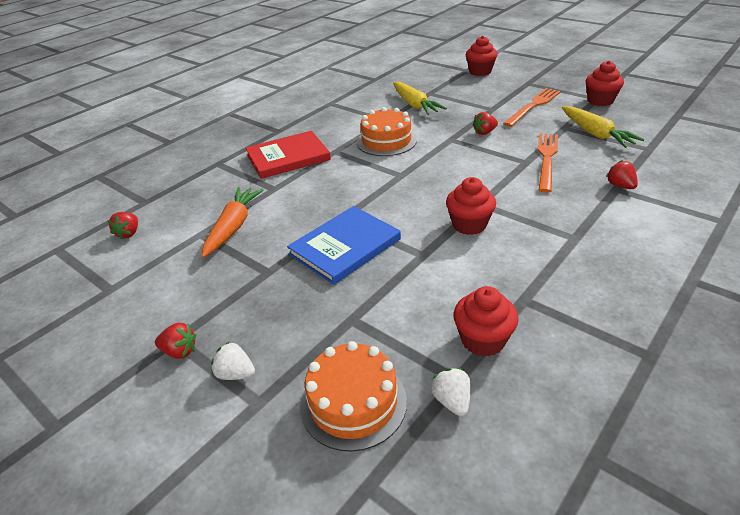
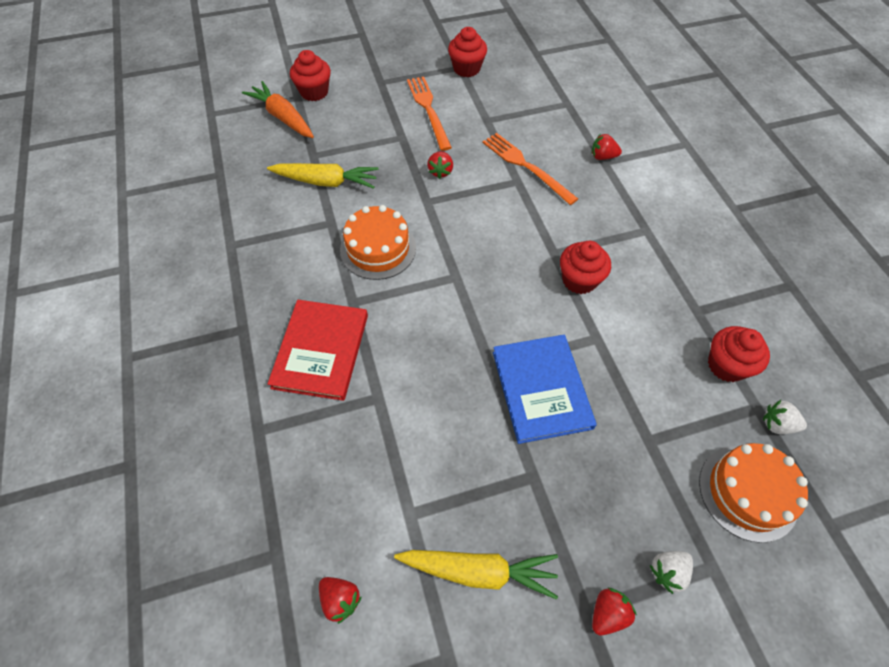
camera: 60 degrees left, 20 degrees up
(233, 227) = (424, 473): orange carrot -> orange carrot (283, 117)
(595, 134) = (517, 112): yellow carrot -> yellow carrot (478, 571)

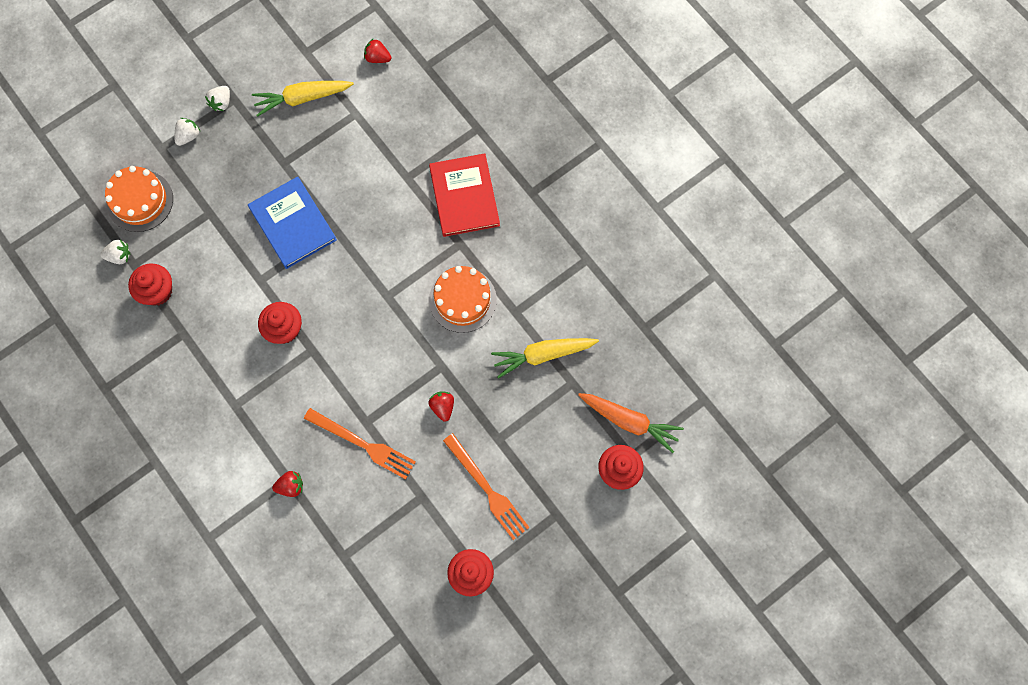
camera: 160 degrees right, 15 degrees up
(608, 613) = (221, 103): red strawberry -> white strawberry

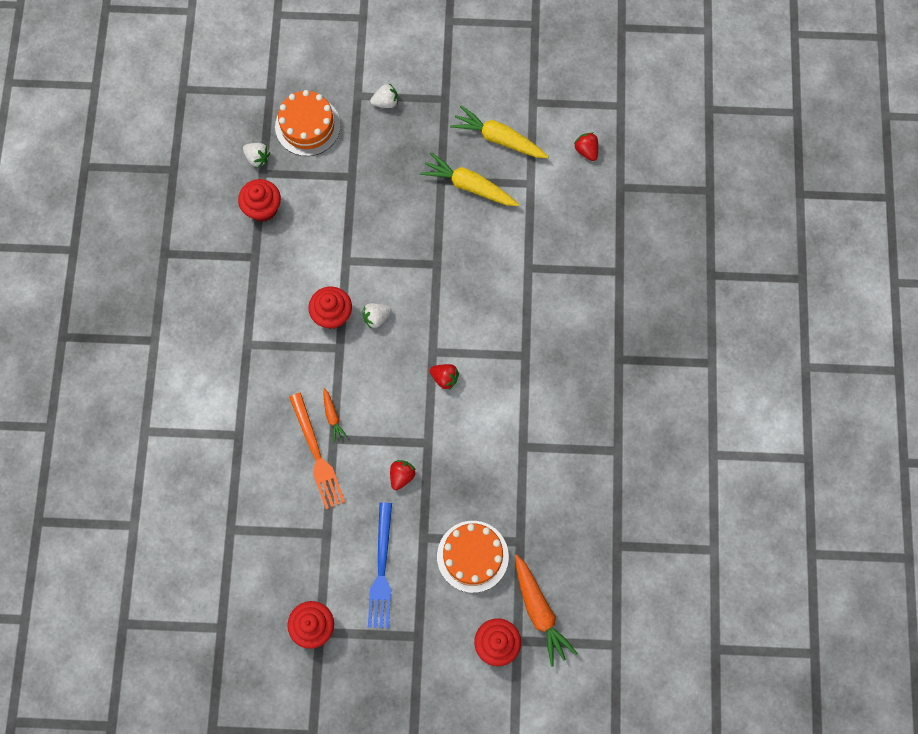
camera: 40 degrees right, 0 degrees up
(221, 103) = (433, 94): white strawberry -> white strawberry (376, 317)
(291, 486) = (236, 442): red strawberry -> red strawberry (445, 378)
(293, 224) = (408, 235): blue book -> none
(351, 406) = (332, 416): none -> orange carrot
(462, 300) = (489, 403): orange cake -> orange cake (472, 556)
(464, 196) = (561, 319): red book -> none
(487, 489) = (381, 570): orange fork -> blue fork
(543, 355) = (515, 499): yellow carrot -> yellow carrot (469, 186)

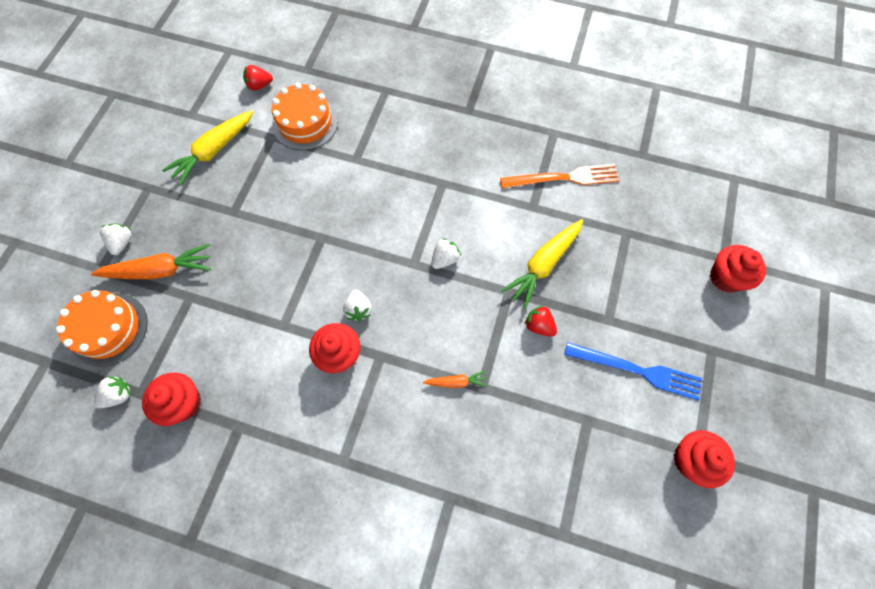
camera: 75 degrees left, 5 degrees down
(316, 454) = (495, 410): orange fork -> orange fork (563, 178)
(445, 378) = (445, 259): red strawberry -> white strawberry
(469, 186) = (251, 188): yellow carrot -> yellow carrot (543, 264)
(472, 556) = (635, 278): orange cake -> orange cake (305, 123)
(539, 611) = (697, 232): orange carrot -> orange carrot (160, 270)

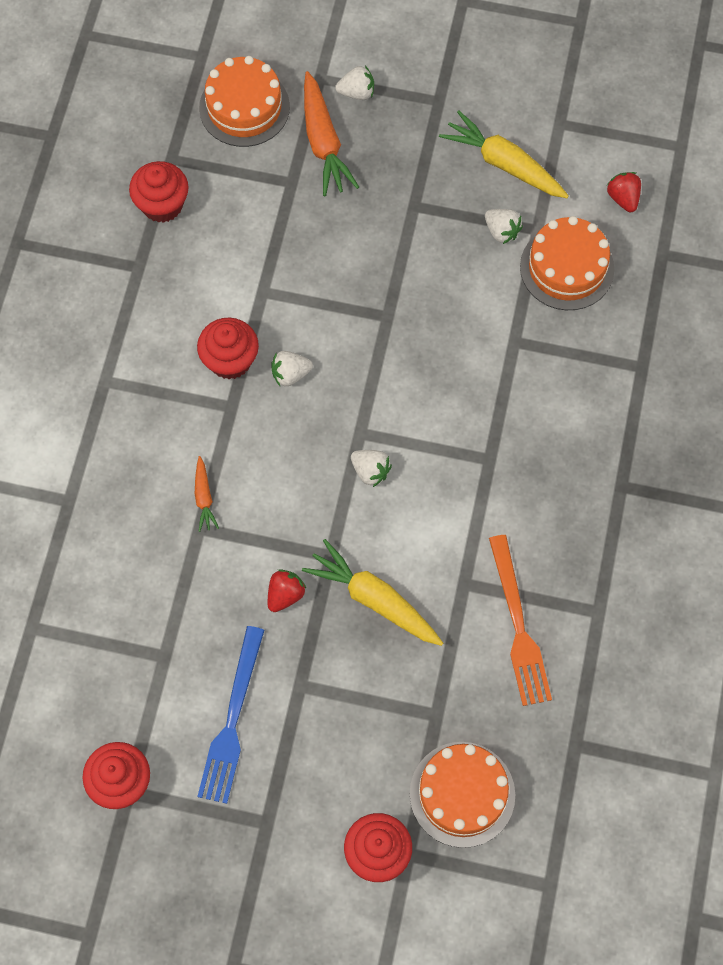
camera: 85 degrees right, 0 degrees up
(119, 395) = (168, 138): white strawberry -> white strawberry (501, 231)
(680, 222) = (462, 794): none -> orange cake

